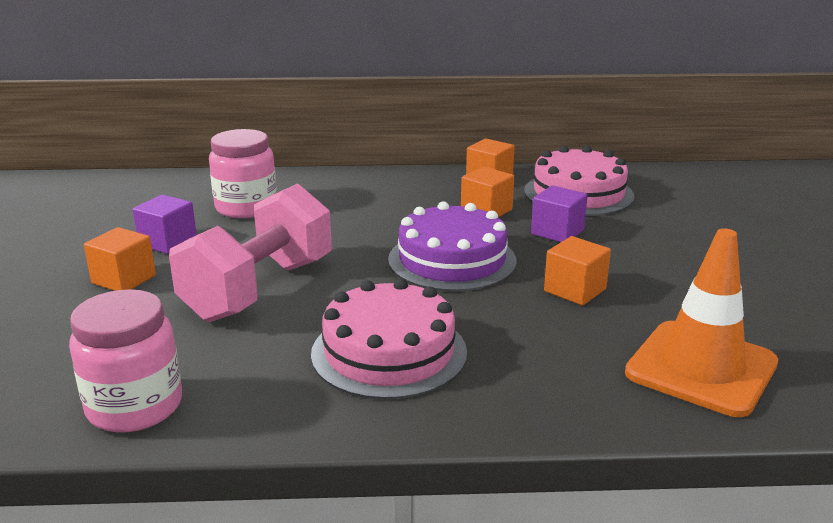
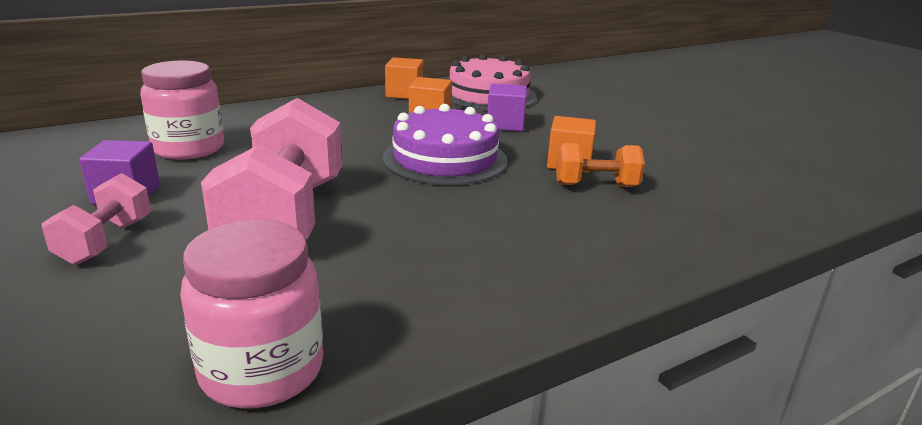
camera: 30 degrees left, 0 degrees up
(124, 279) = (106, 241): orange cube -> pink dumbbell
(389, 352) = (477, 244): pink cake -> none
(574, 321) = (596, 185): none -> orange dumbbell
(701, 368) = (720, 198): orange traffic cone -> none

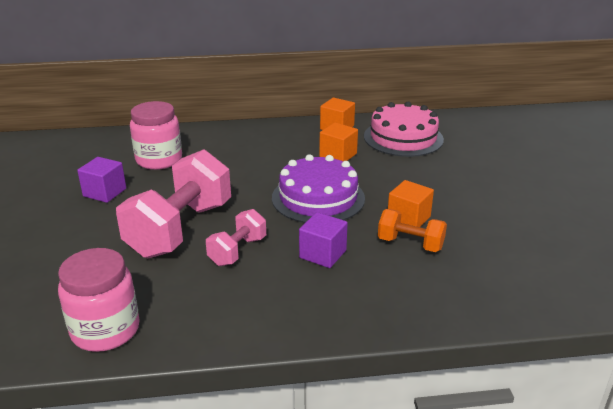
camera: 25 degrees right, 5 degrees up
(106, 241) = (77, 226): pink dumbbell -> pink dumbbell (237, 251)
(505, 124) = (391, 171): purple cube -> purple cube (322, 254)

